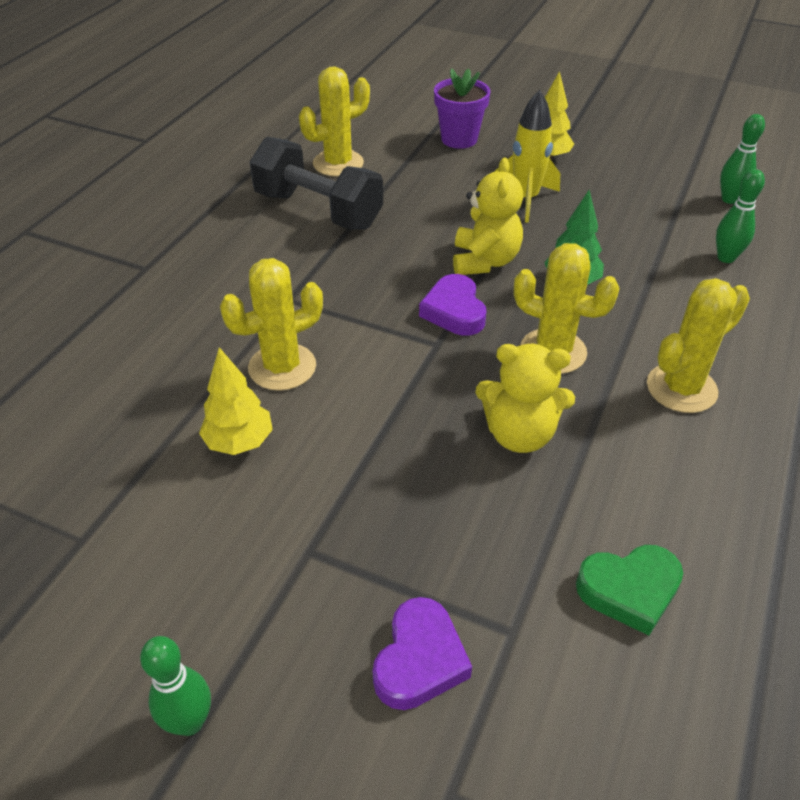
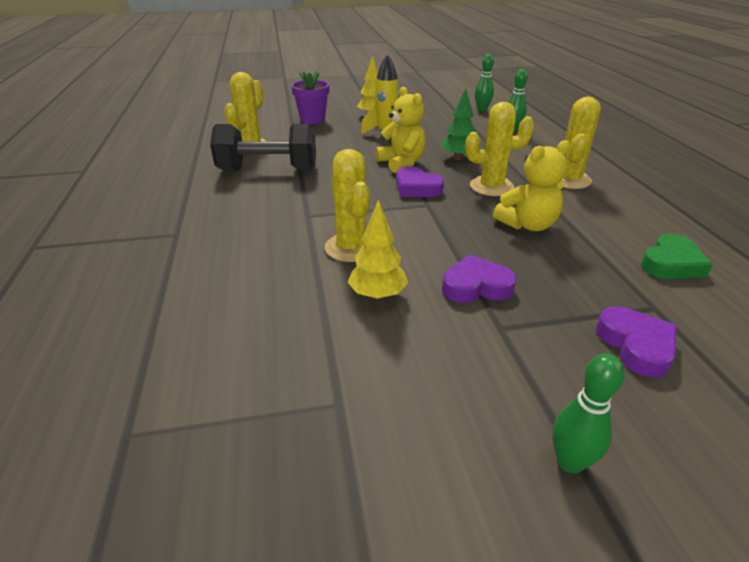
camera: 35 degrees left, 10 degrees down
(282, 367) = (351, 248): yellow cactus -> yellow cactus turned 45 degrees counterclockwise
(347, 486) = (476, 286): none -> purple heart

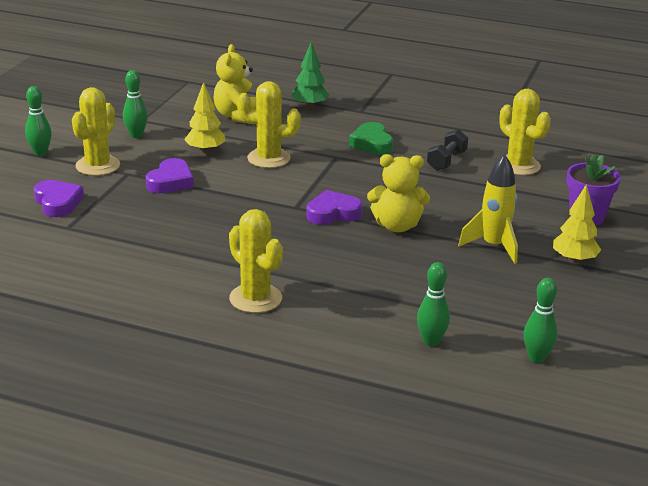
camera: 120 degrees right, 5 degrees down
(268, 170) = (446, 161): black dumbbell -> black dumbbell, size x0.53
(396, 380) = (136, 135): none -> green bowling pin
(458, 158) = (377, 261): green tree -> green tree (309, 106)
(491, 187) = (292, 249): yellow cactus -> yellow cactus (98, 166)
(528, 225) = (210, 234): yellow teddy bear -> yellow teddy bear (237, 116)
(636, 345) = (58, 203): purple heart -> purple heart turned 135 degrees counterclockwise
(671, 264) = (87, 263): green heart -> green heart (372, 143)

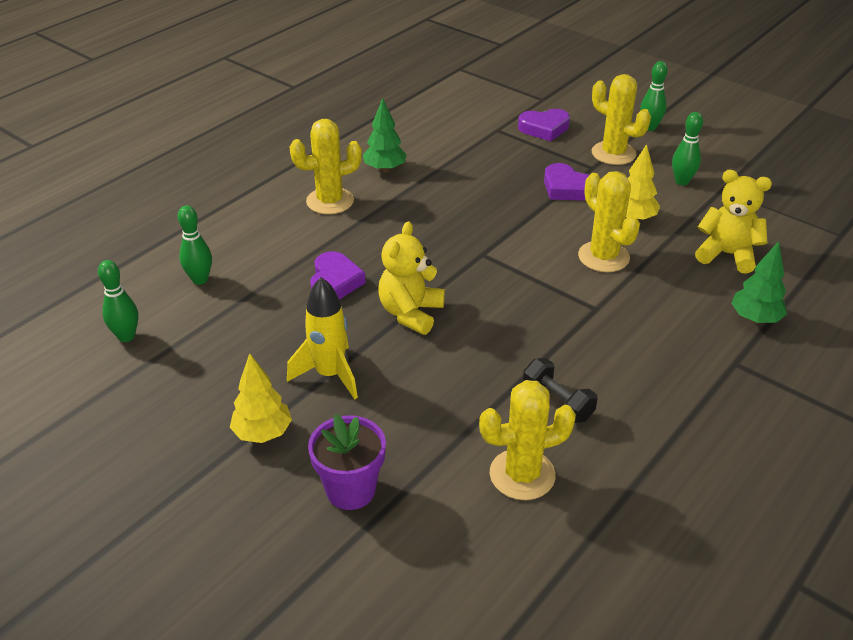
camera: 110 degrees right, 10 degrees up
(177, 278) = (385, 169): none -> green tree
(268, 158) = (603, 257): yellow cactus -> yellow cactus turned 60 degrees counterclockwise
(333, 213) = (458, 275): purple heart -> purple heart (335, 282)
(372, 143) = (627, 347): green heart -> none

